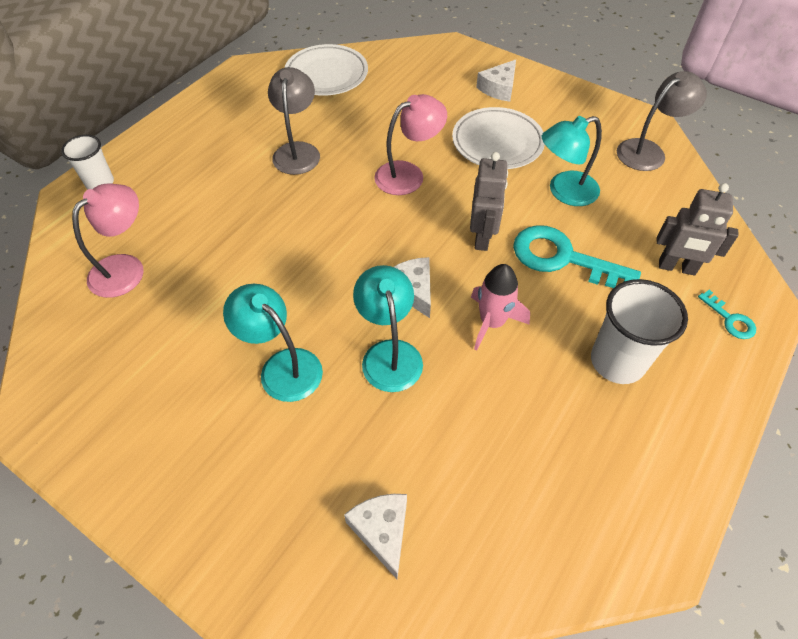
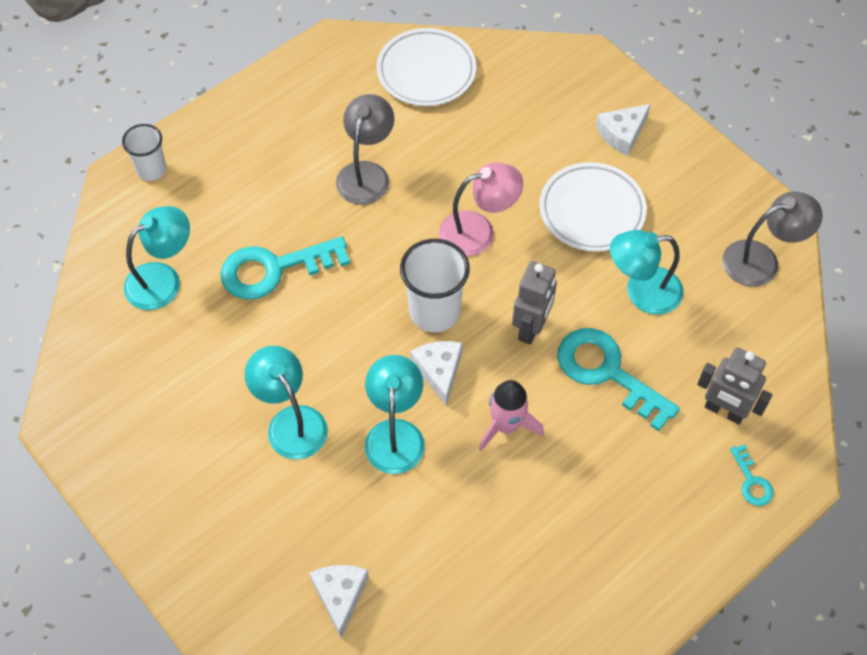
camera: 15 degrees right, 5 degrees up
(126, 268) = (163, 279): pink lamp -> turquoise lamp
(233, 238) = (274, 269): none -> turquoise key
(617, 361) = (615, 496): white cup -> white cup (434, 311)

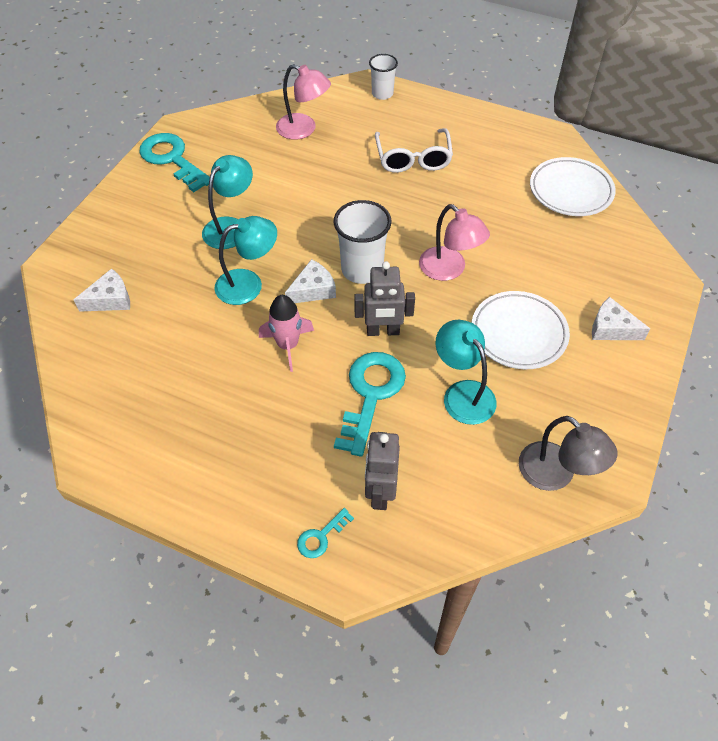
camera: 65 degrees right, 5 degrees down
(163, 279) = (303, 129): turquoise lamp -> pink lamp
(274, 269) = (344, 176): turquoise key -> turquoise key (172, 159)
(289, 189) = (413, 159): none -> white glasses
(366, 173) = (455, 192): grey lamp -> none

